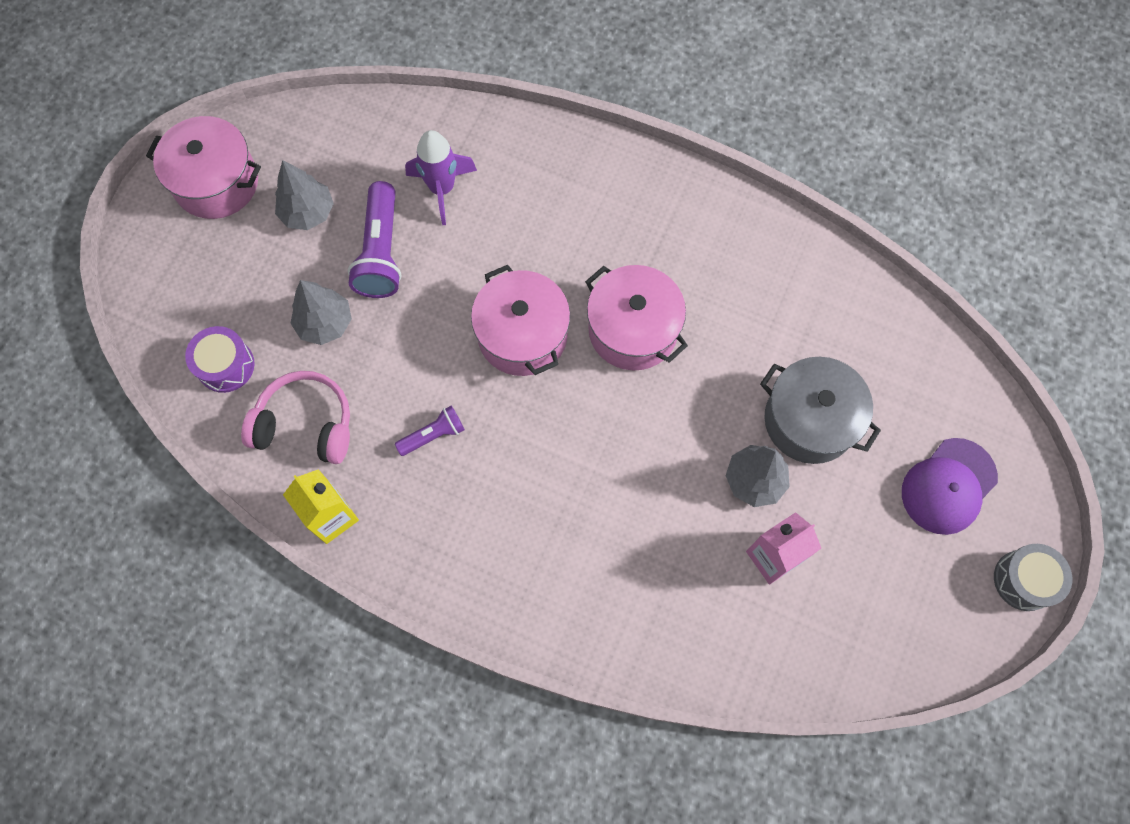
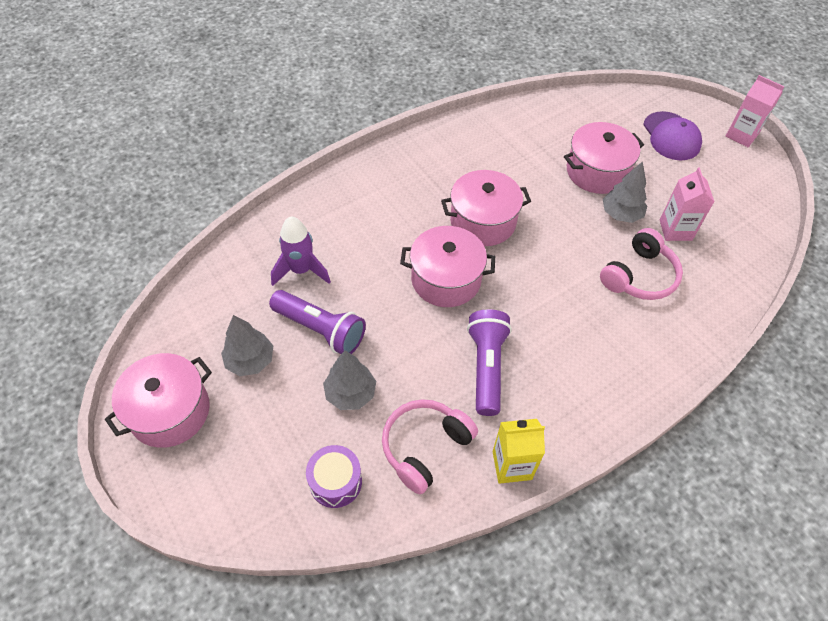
camera: 60 degrees left, 15 degrees down
(433, 435) = (486, 367): purple flashlight -> purple flashlight, size x1.81
(666, 543) = (639, 276): none -> pink headphones
(809, 420) = (597, 171): grey pot -> pink pot
(1024, 580) = (741, 135): grey drum -> pink carton

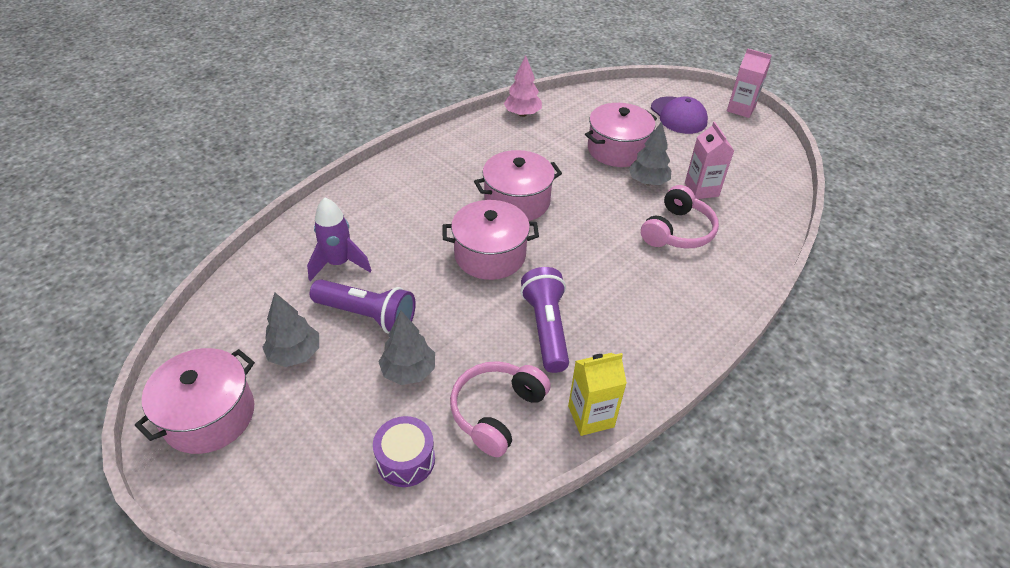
camera: 10 degrees left, 10 degrees down
(506, 117) = (522, 114): none -> pink tree

